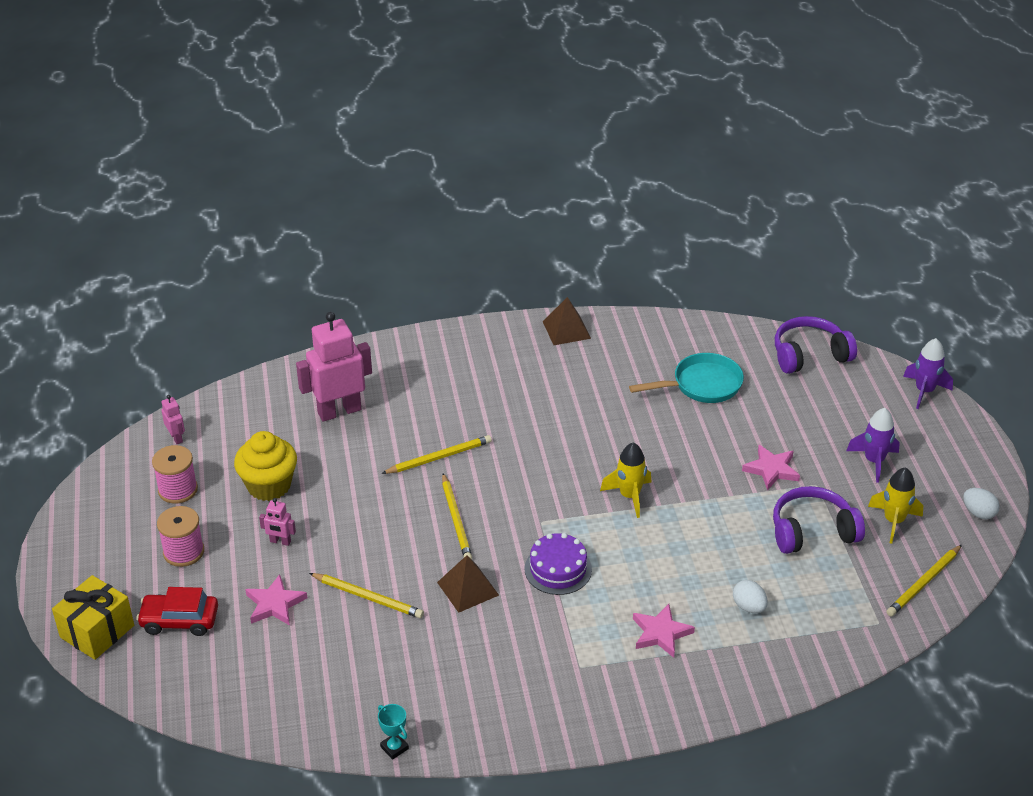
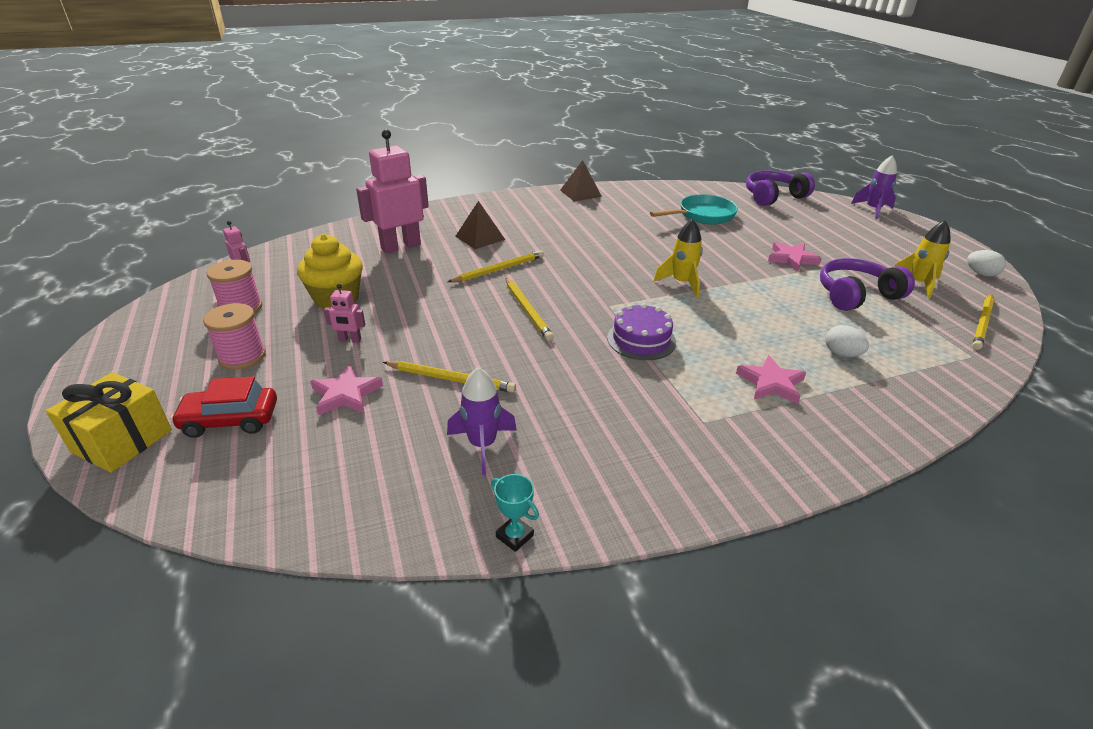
camera: 10 degrees left, 5 degrees down
(468, 588) = (556, 362): brown pyramid -> brown pyramid (480, 237)
(874, 461) = (869, 249): purple rocket -> purple rocket (482, 445)

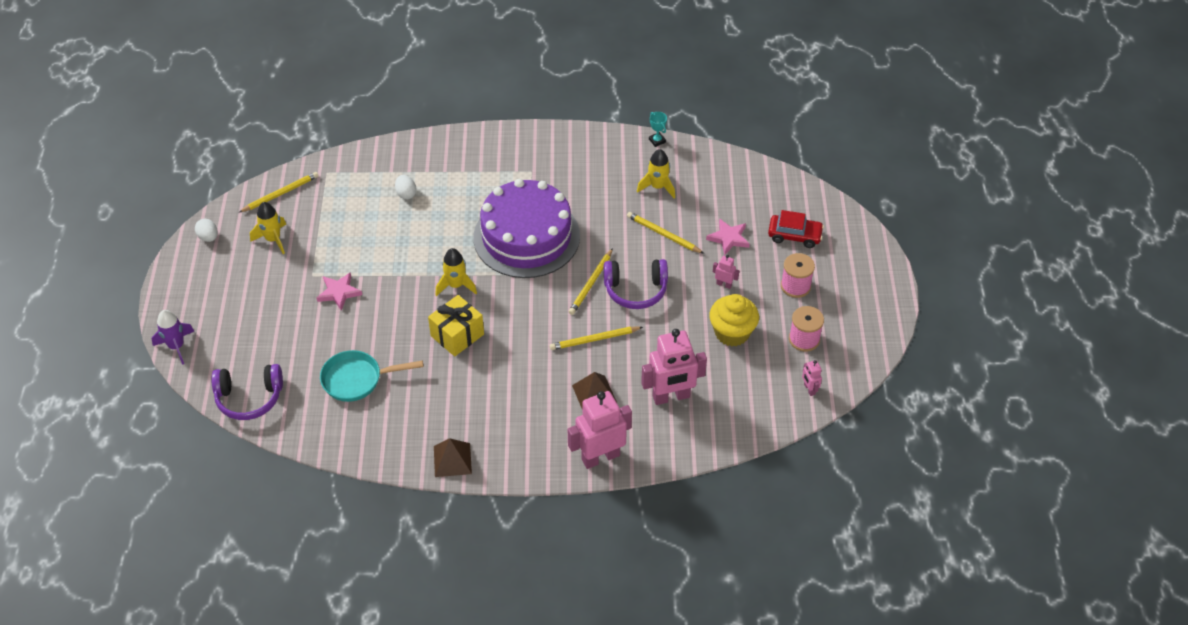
camera: 160 degrees left, 15 degrees up
(122, 441) = (851, 235): yellow gift -> yellow gift (457, 335)
(457, 209) = (600, 457): none -> pink robot
(482, 445) = (657, 187): purple rocket -> yellow rocket
(527, 310) = (591, 284): yellow pencil -> yellow pencil turned 150 degrees counterclockwise
(641, 340) = (526, 236): purple cake -> purple cake, size x2.21
(771, 383) = (471, 185): pink star -> none
(856, 295) = (335, 240): purple headphones -> purple headphones (635, 290)

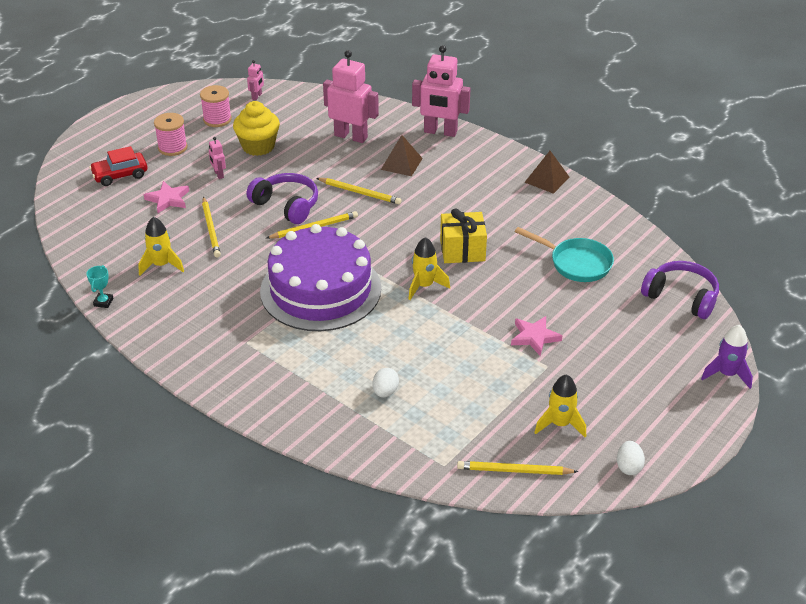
camera: 140 degrees left, 10 degrees down
(794, 235) = (120, 175): red car -> red car turned 75 degrees counterclockwise

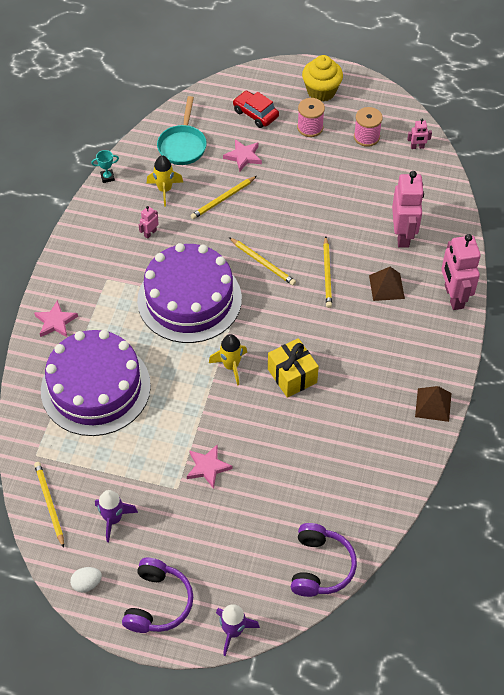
camera: 65 degrees right, 15 degrees up
(218, 174) = (293, 172): pink robot -> pink robot (150, 233)
(258, 146) = (347, 180): yellow cupcake -> yellow cupcake (321, 91)
(273, 400) = (55, 322): none -> pink star
(286, 205) = (280, 233): purple headphones -> purple headphones (158, 603)
(385, 392) = (95, 388): white egg -> purple cake
(560, 424) = (113, 519): yellow rocket -> purple rocket
(576, 263) = (322, 467): turquoise pan -> turquoise pan (183, 145)

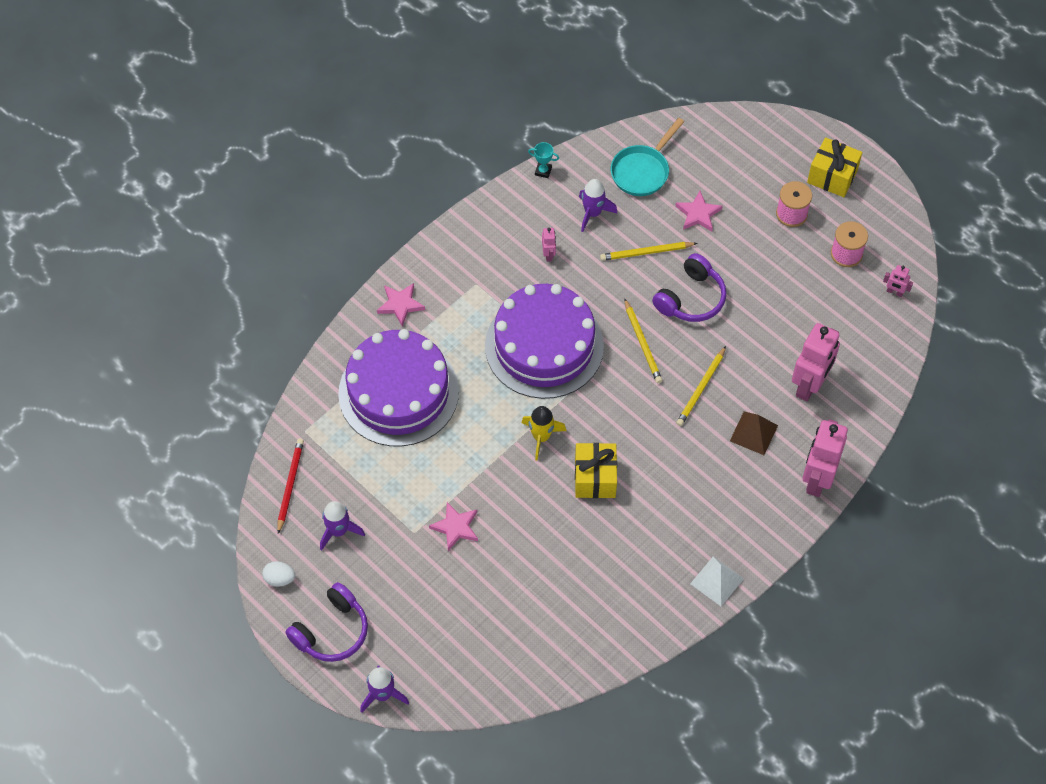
camera: 30 degrees right, 5 degrees up
(49, 503) = (290, 485): yellow pencil -> red pencil
(150, 233) = (548, 254): pink robot -> pink robot turned 105 degrees clockwise
(165, 190) = (593, 213): yellow rocket -> purple rocket
(255, 114) = (743, 170): red car -> none
(320, 566) = (500, 679): purple headphones -> purple headphones (691, 298)
(321, 91) = (832, 176): yellow cupcake -> yellow gift
(433, 404) = (717, 581): brown pyramid -> white pyramid

